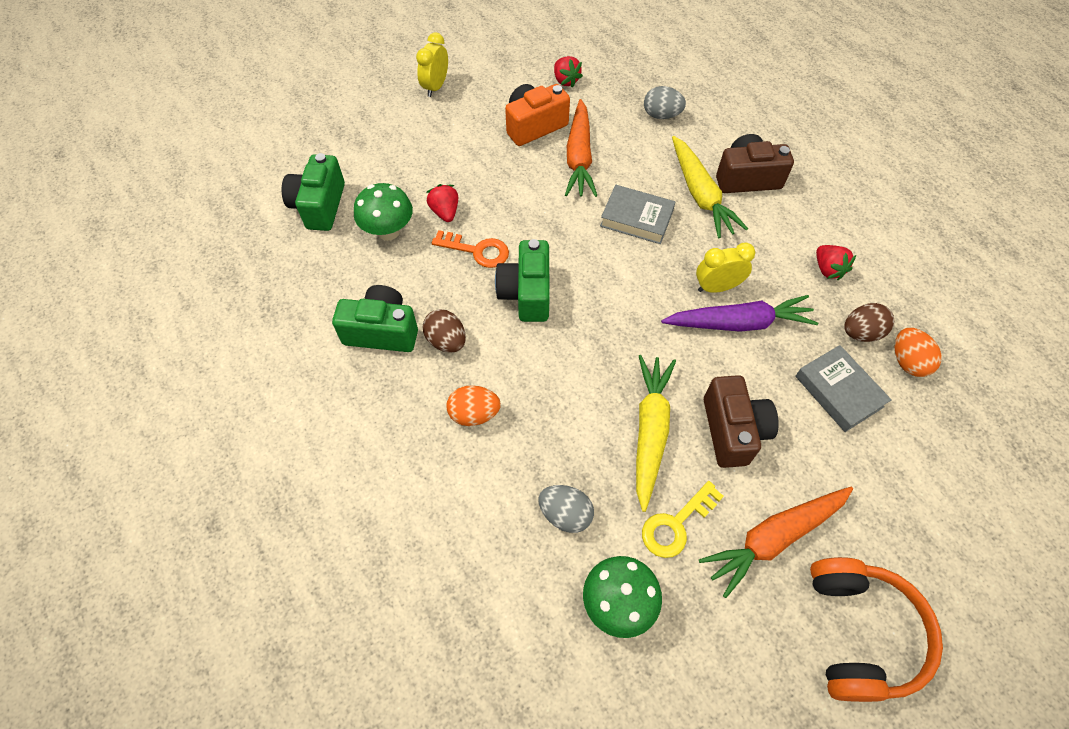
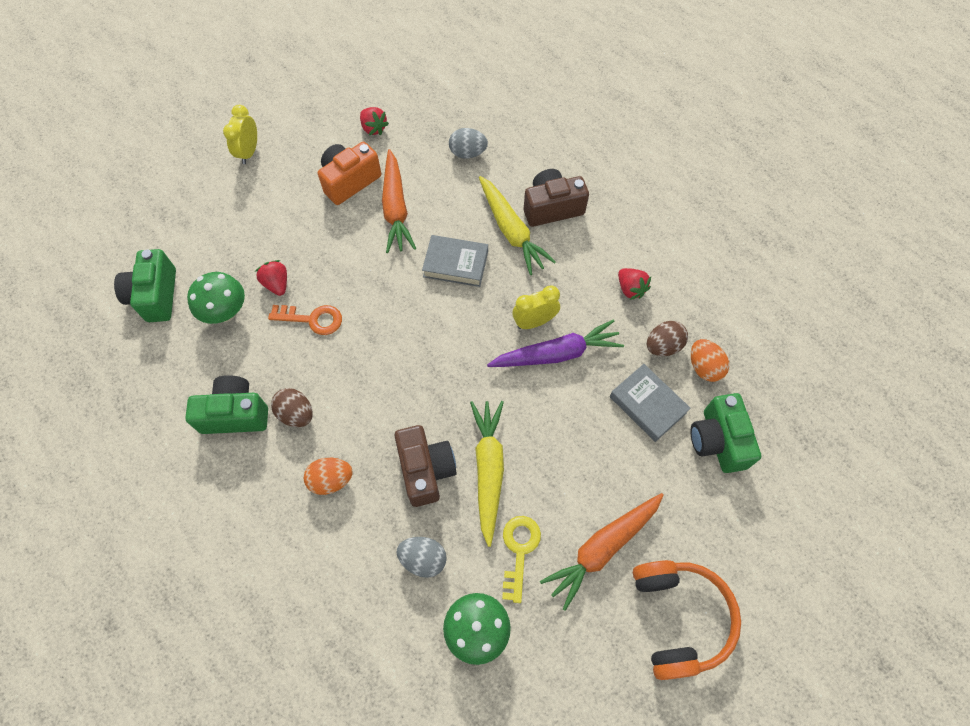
camera: 10 degrees left, 5 degrees up
(526, 293) = (363, 355): green camera -> green camera (718, 440)
(676, 524) = (519, 551): yellow key -> yellow key turned 150 degrees clockwise
(732, 430) = (560, 457): brown camera -> brown camera (425, 470)

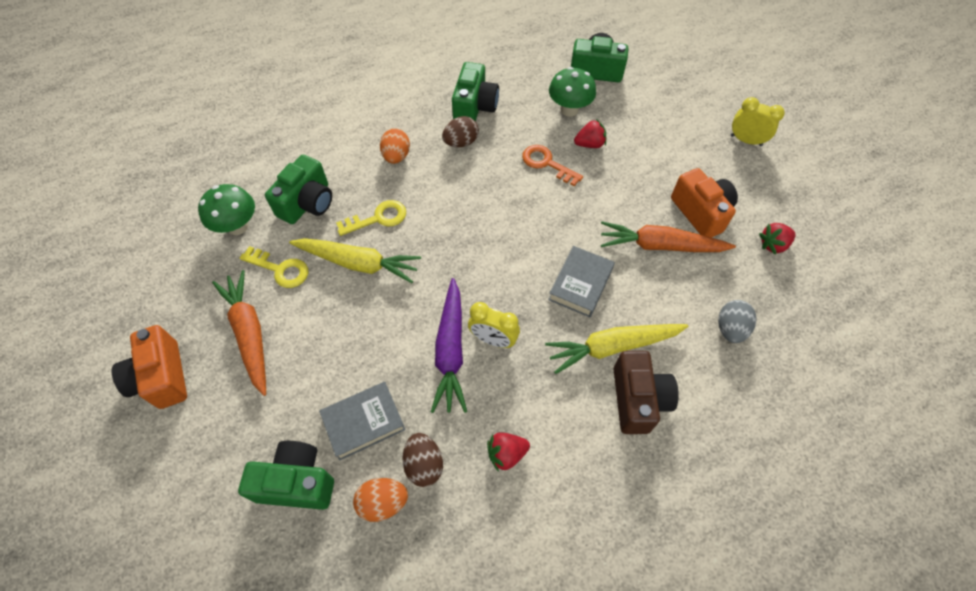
camera: 105 degrees right, 5 degrees down
(312, 319) = (547, 163): orange key -> orange key turned 105 degrees clockwise
(423, 559) = (307, 203): grey egg -> green camera
(425, 470) = (378, 218): brown camera -> yellow key
(534, 322) = (493, 340): yellow clock -> yellow clock turned 120 degrees clockwise
(678, 617) = (162, 377): orange headphones -> orange camera

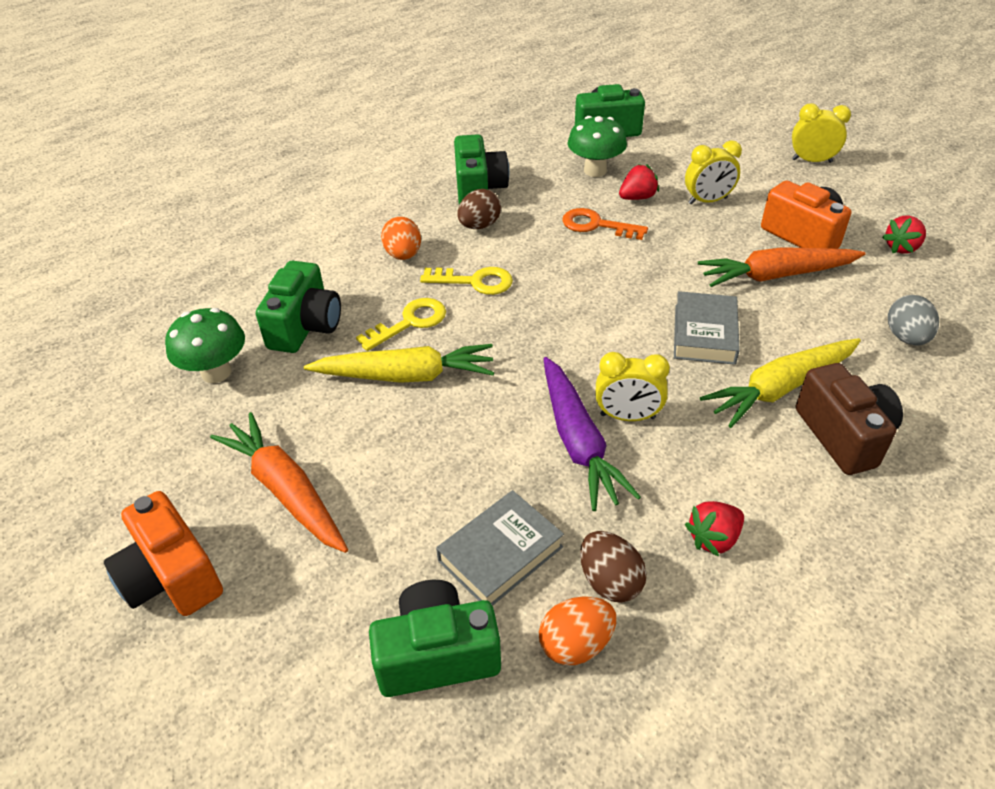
camera: 15 degrees left, 15 degrees down
(280, 269) = (299, 406): yellow key -> yellow key (474, 281)
(642, 161) = (707, 201): none -> yellow clock

